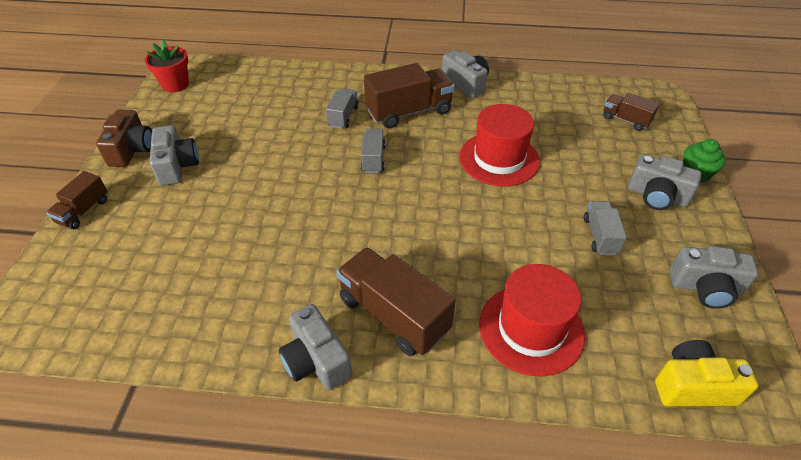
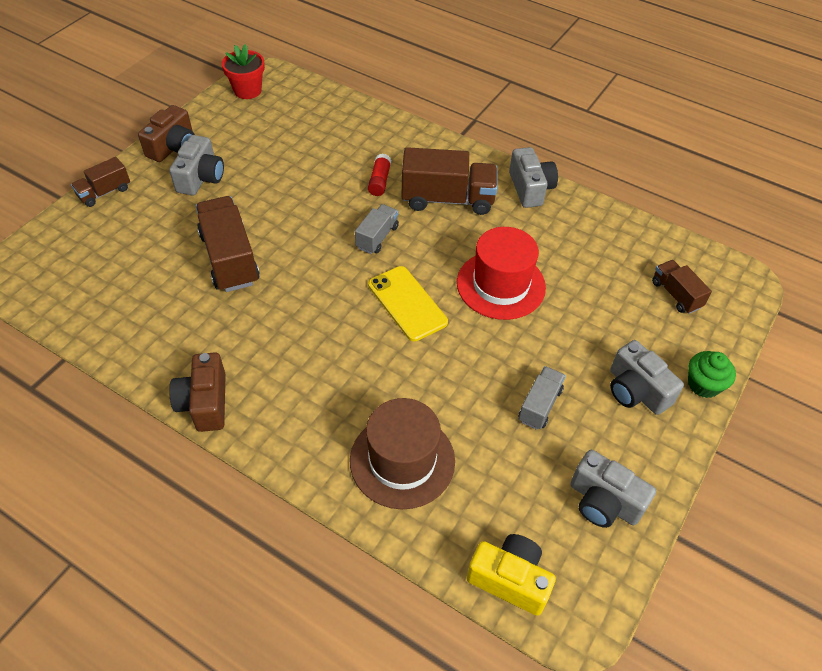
camera: 25 degrees right, 5 degrees up
(316, 360) = (205, 403): grey camera -> brown camera
(343, 117) = (379, 181): grey truck -> red glue stick
(394, 315) = (292, 393): brown truck -> brown truck (230, 258)
(437, 200) = (407, 303): none -> yellow phone
(531, 329) = (402, 460): red hat -> brown hat

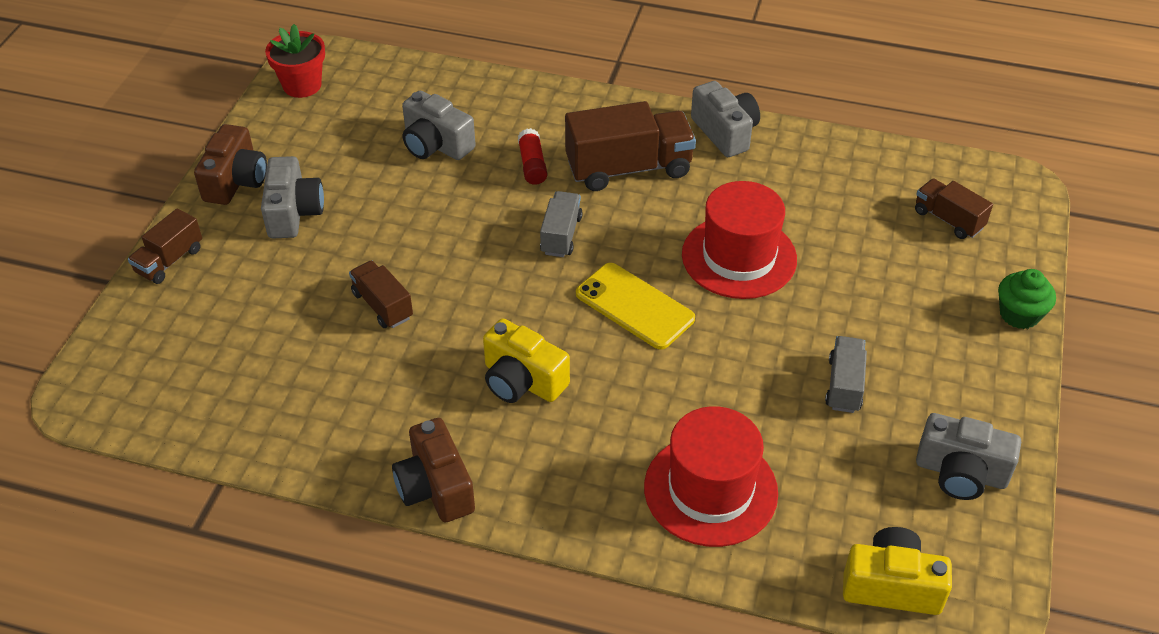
camera: 15 degrees left, 5 degrees down
(230, 258) = (382, 305): brown truck -> brown truck, size x0.55
(301, 339) = (522, 380): none -> yellow camera
(402, 460) = (710, 490): brown hat -> red hat
(636, 390) = (947, 340): grey camera -> grey camera (436, 144)

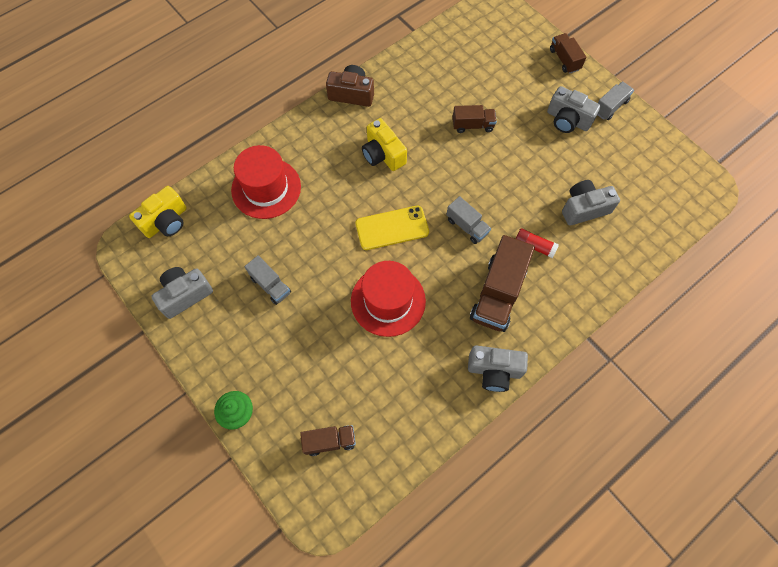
camera: 125 degrees right, 20 degrees up
(236, 181) = (610, 107): brown camera -> grey truck
(302, 85) = (683, 171): red flower pot -> none
(522, 380) = (383, 154): yellow camera -> yellow camera turned 105 degrees counterclockwise

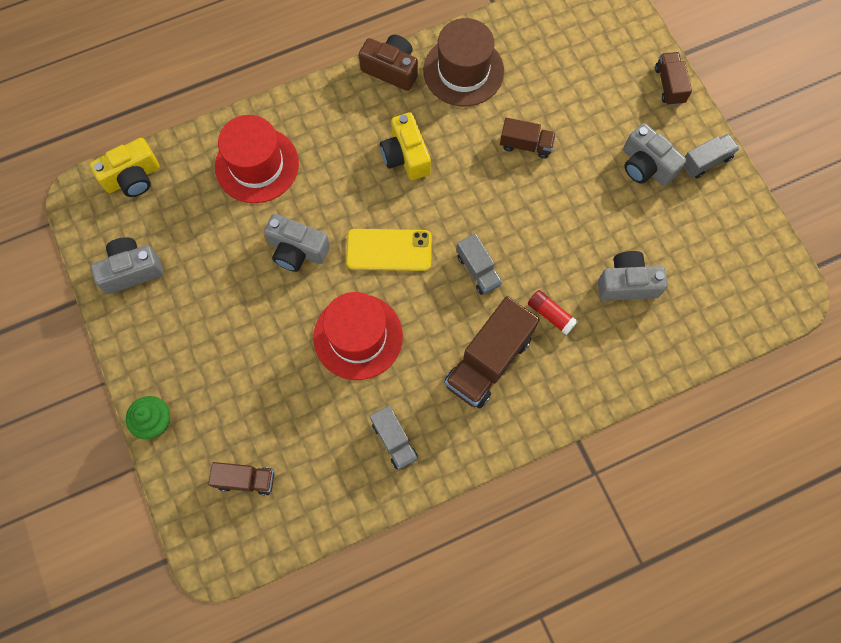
camera: 15 degrees right, 5 degrees up
(270, 285) = (230, 283): grey truck -> grey truck (394, 440)
(407, 83) = (463, 71): none -> brown hat
(494, 371) = (454, 450): grey camera -> grey camera (297, 250)

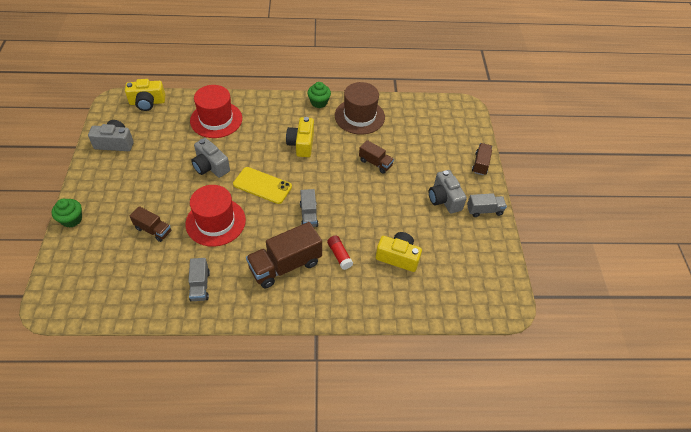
camera: 20 degrees right, 20 degrees down
(246, 480) = (99, 270): brown truck -> brown truck (153, 230)
(391, 69) = (319, 102): brown camera -> green cupcake
(627, 283) = (398, 257): grey camera -> yellow camera

